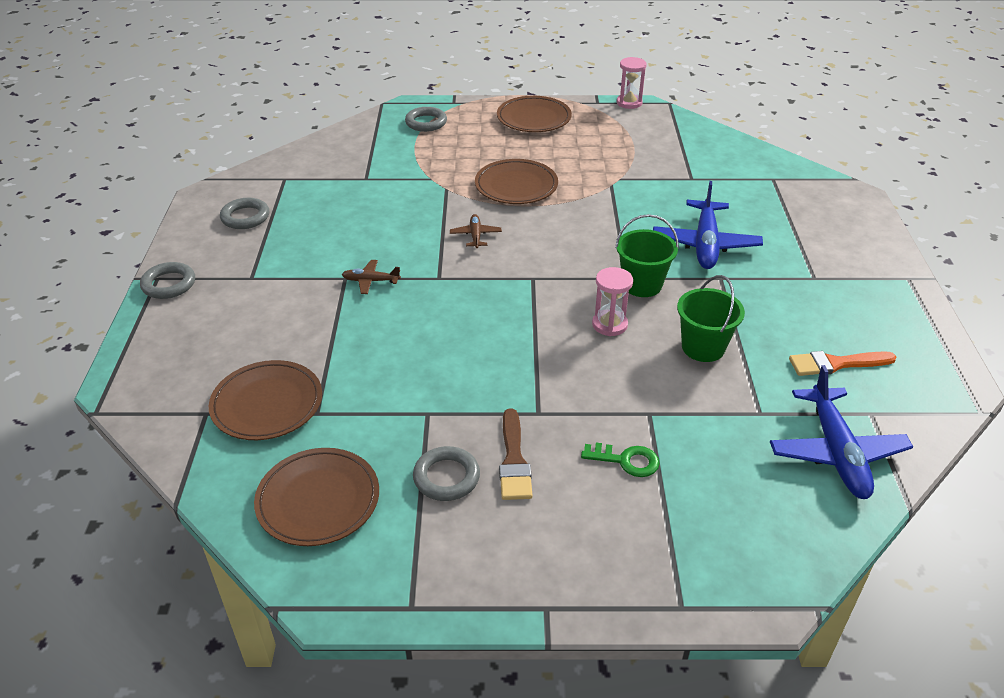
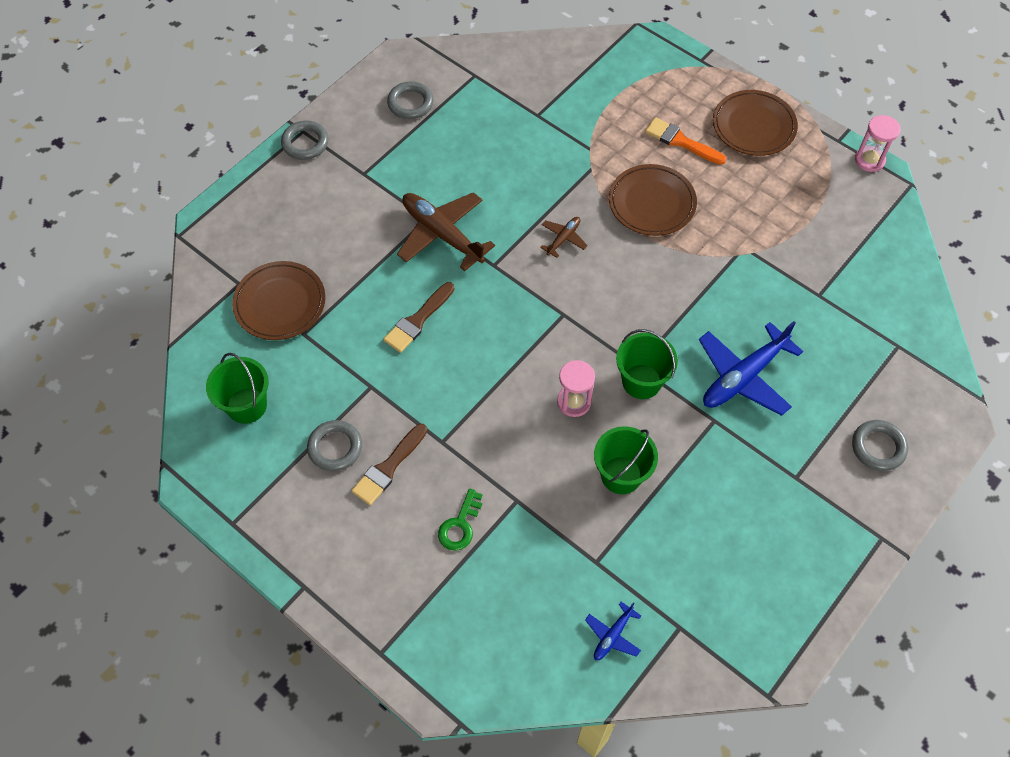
camera: 40 degrees right, 20 degrees up
(318, 500) = (247, 405): brown plate -> green bucket
(370, 281) = (442, 234): brown plane -> brown plane, size x2.05
(416, 345) = (418, 320): none -> brown brush
(426, 123) = (650, 73): grey ring -> grey ring (878, 447)
(626, 460) = (460, 525): green key -> green key turned 60 degrees clockwise
(836, 364) = (708, 567): orange brush -> orange brush (681, 141)
(836, 452) = (612, 635): blue plane -> blue plane, size x0.49

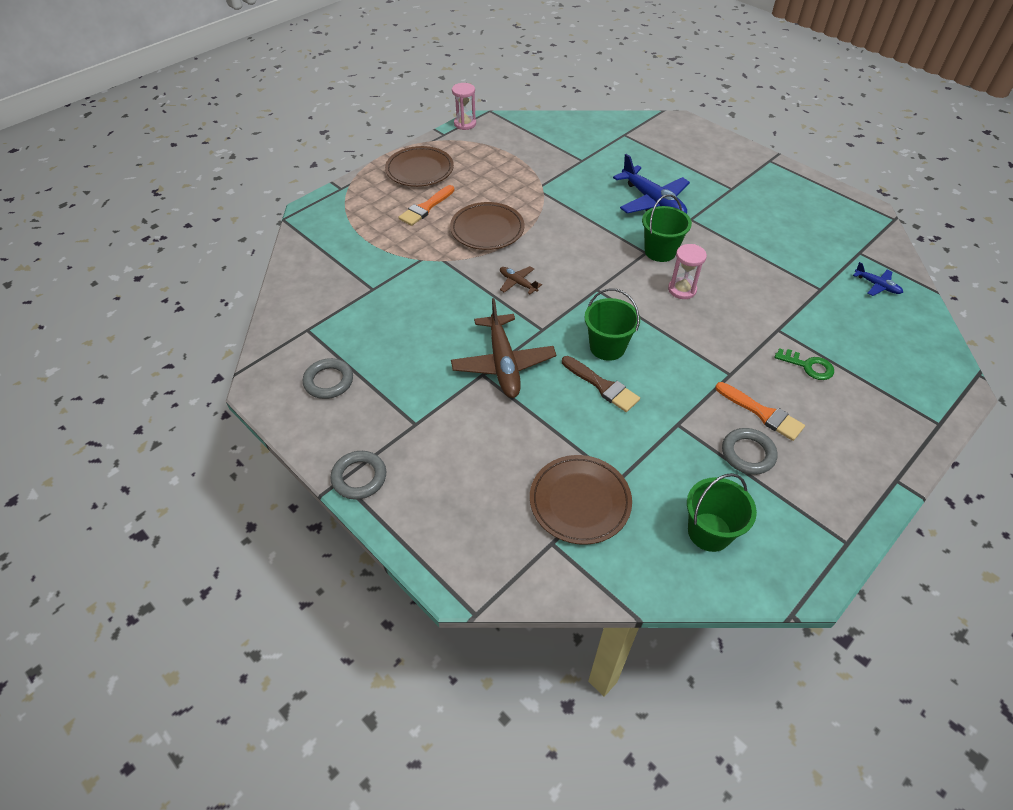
camera: 85 degrees left, 10 degrees down
(388, 467) = (762, 413): brown brush -> orange brush
(442, 234) = (503, 364): brown plane -> brown plane turned 60 degrees counterclockwise
(621, 475) = (744, 269): green bucket -> green bucket (607, 347)
(878, 447) = (703, 152): grey ring -> none

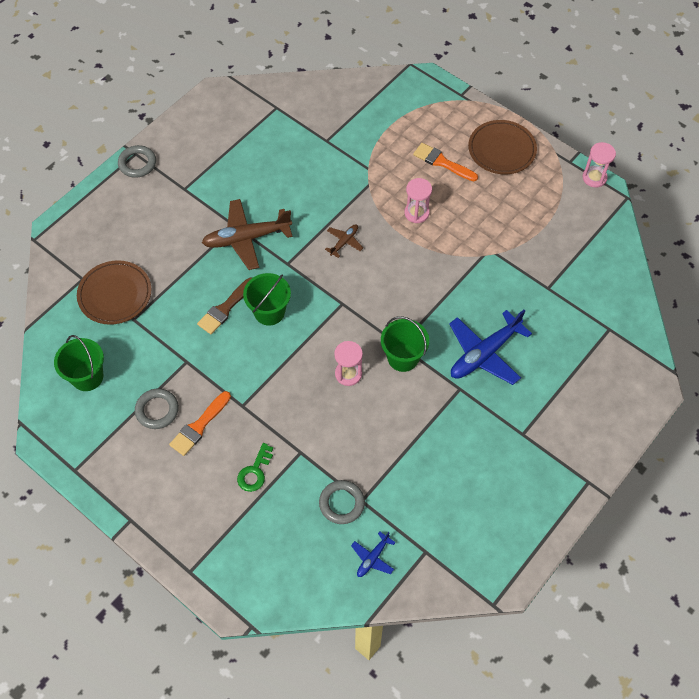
camera: 85 degrees right, 10 degrees up
(328, 381) = (223, 131): grey ring -> grey ring (342, 503)
(487, 229) = (416, 213): brown plate -> pink hourglass

